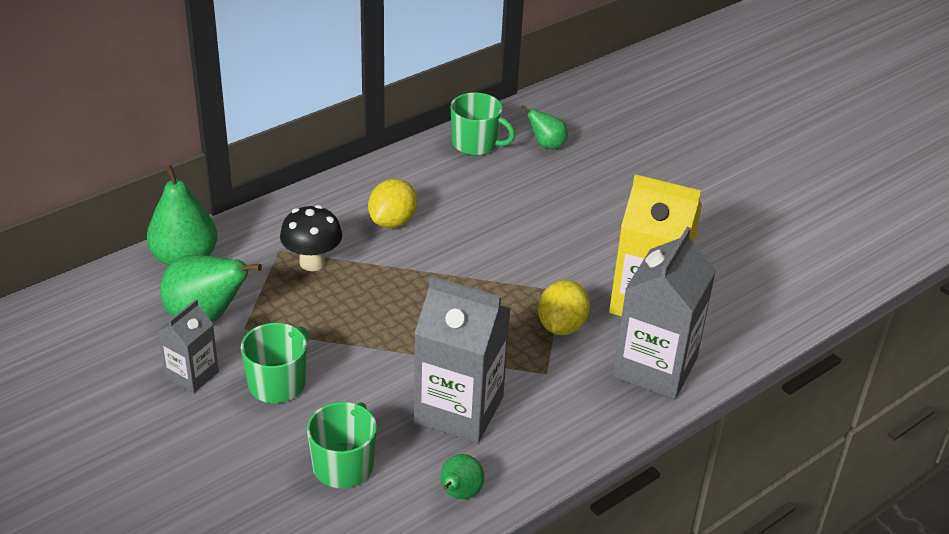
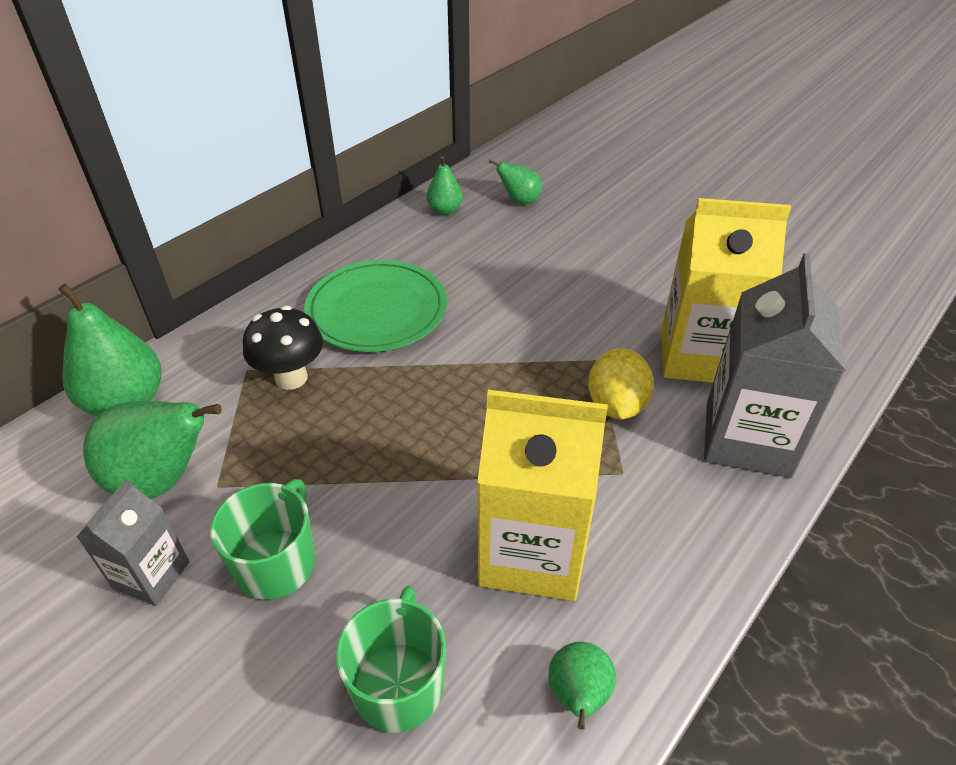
camera: 10 degrees left, 5 degrees up
(393, 221) = (377, 310): yellow lemon -> green plate
(459, 409) = (532, 552): grey carton -> yellow carton
(476, 144) = (445, 210): green mug -> green pear

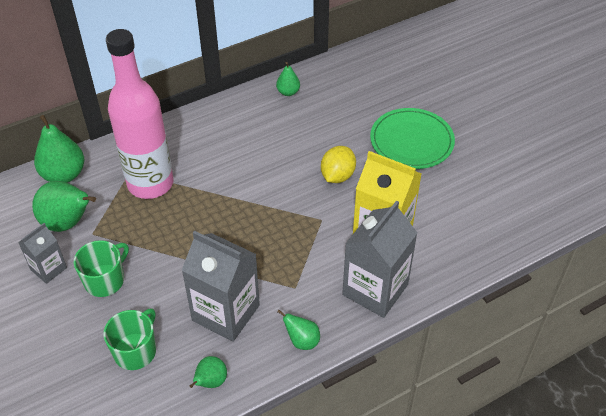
camera: 20 degrees right, 5 degrees up
(291, 378) = (150, 183): black mushroom -> pink bottle
(377, 310) = (214, 153): green plate -> green plate (411, 141)
(519, 201) = (339, 96): green pear -> green pear (302, 341)
(532, 552) = (226, 313): yellow carton -> grey carton
(616, 405) = (315, 249): yellow lemon -> yellow lemon (337, 176)

